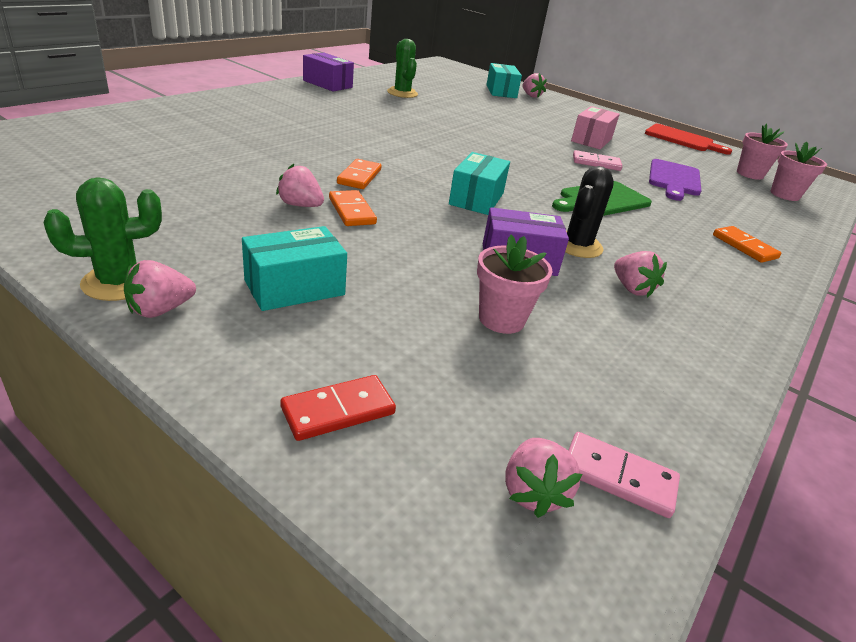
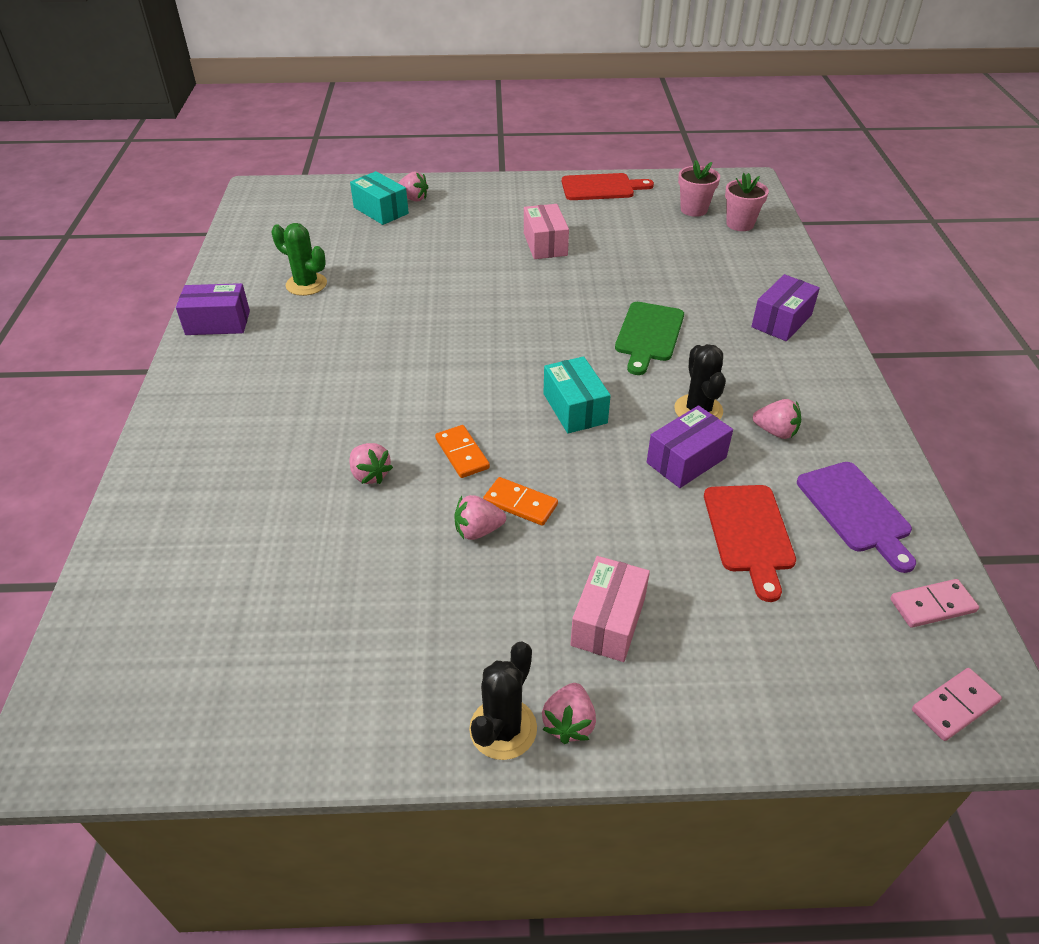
camera: 35 degrees left, 10 degrees up
(118, 282) = (503, 729): green cactus -> black cactus
(294, 287) = (608, 621): turquoise box -> pink box
(338, 411) = (774, 694): red domino -> none
(501, 319) = (749, 533): pink flower pot -> red cutting board
(533, 492) = (914, 654): pink strawberry -> pink strawberry (370, 475)
(596, 163) = (588, 281): pink domino -> pink domino (954, 706)
(674, 179) = (659, 261): purple cutting board -> purple cutting board (856, 511)
(744, 247) = (781, 321): orange domino -> purple box

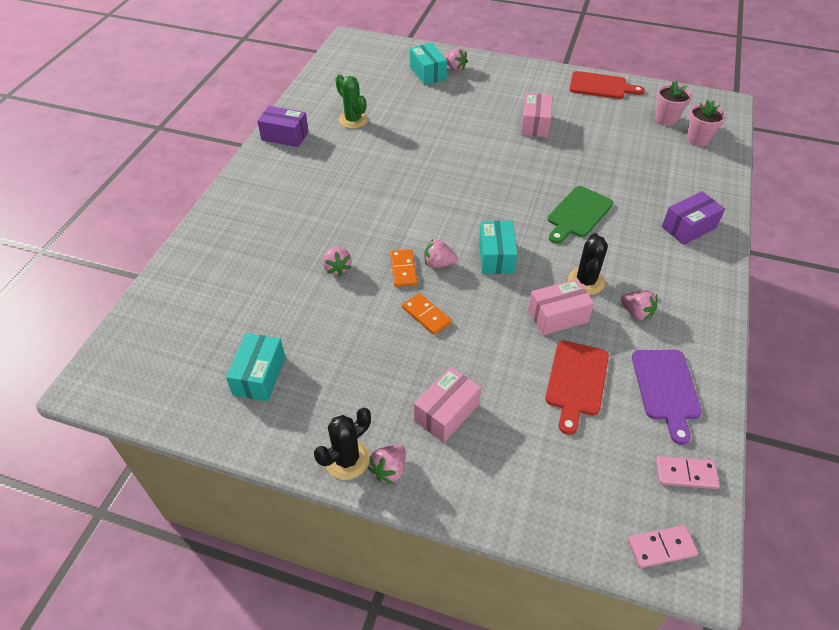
camera: 20 degrees right, 5 degrees up
(321, 651) = (259, 375): none -> turquoise box
(478, 530) = (390, 326): pink strawberry -> pink strawberry (438, 264)
(686, 460) = (557, 316): purple box -> pink box

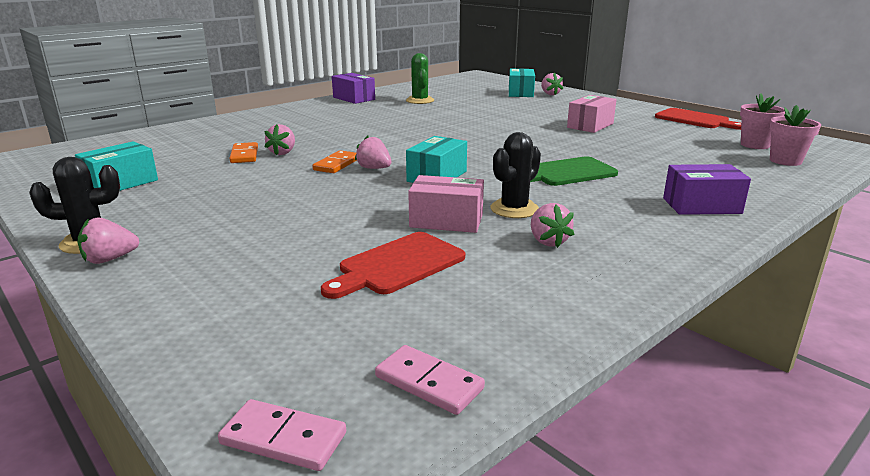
camera: 30 degrees right, 25 degrees down
(426, 315) = (313, 189): orange domino -> orange domino (244, 155)
(446, 412) = (227, 244): pink box -> none
(666, 388) = (507, 303): purple cutting board -> none

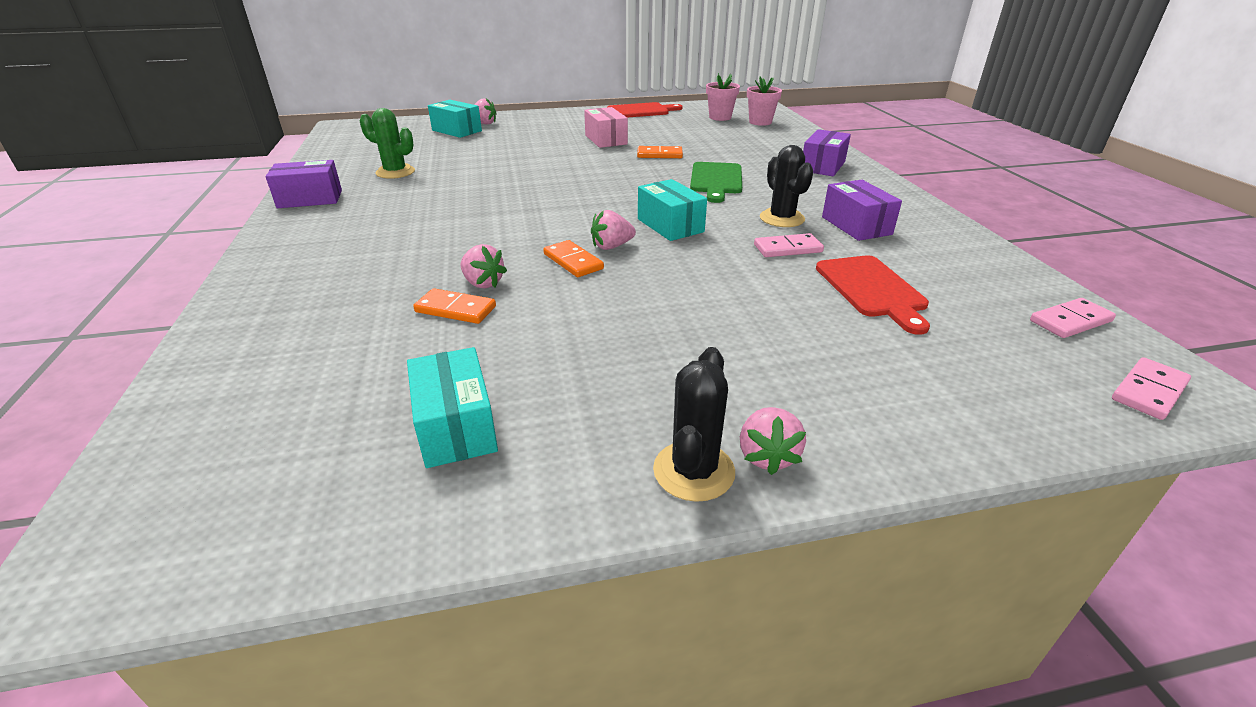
camera: 60 degrees left, 10 degrees up
(446, 221) = (787, 248): pink box -> pink domino
(548, 241) = (856, 225): pink strawberry -> purple box
(591, 146) = (659, 155): none -> orange domino

